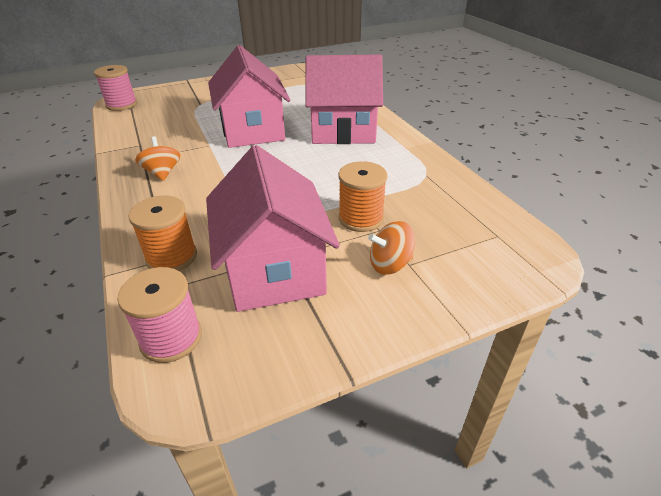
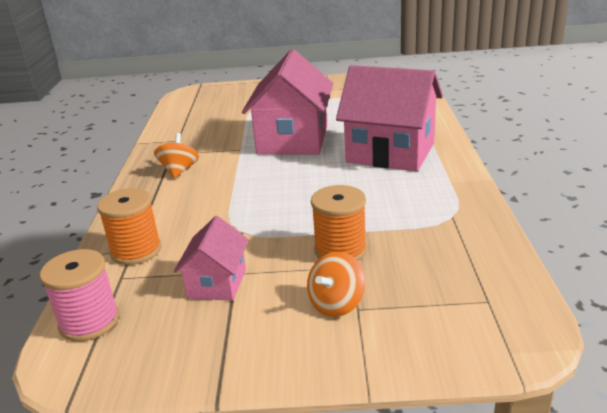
camera: 25 degrees right, 10 degrees down
(121, 105) = (186, 99): pink spool -> none
(274, 270) = (217, 283): pink house -> pink house, size x0.52
(390, 264) = (336, 304): orange spinning top -> orange spinning top turned 60 degrees counterclockwise

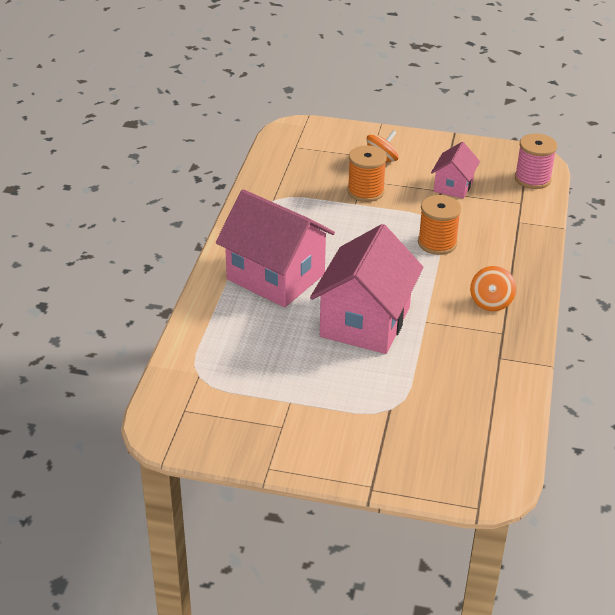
camera: 170 degrees left, 10 degrees up
(136, 250) = (514, 221): orange spool -> orange spool (437, 243)

